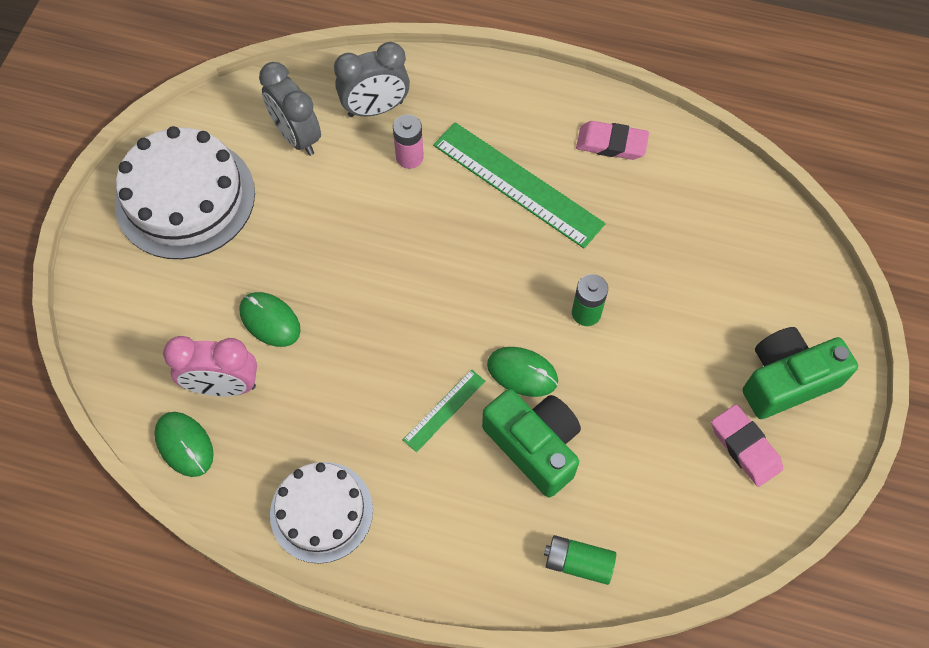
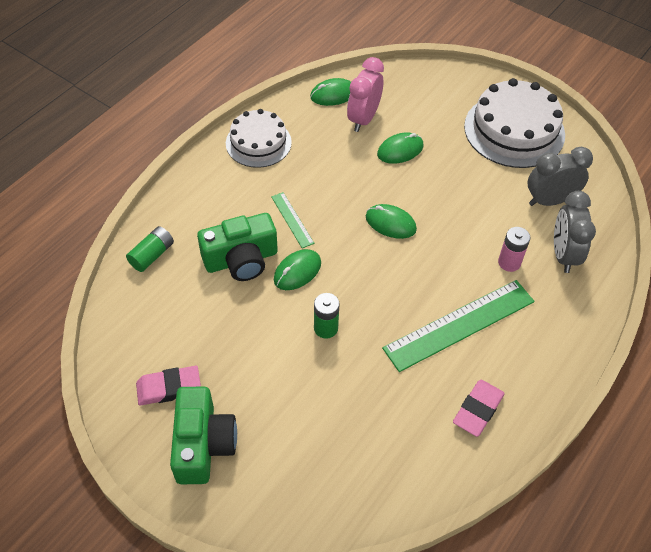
camera: 110 degrees right, 10 degrees down
(402, 294) = (390, 223): none -> green mouse

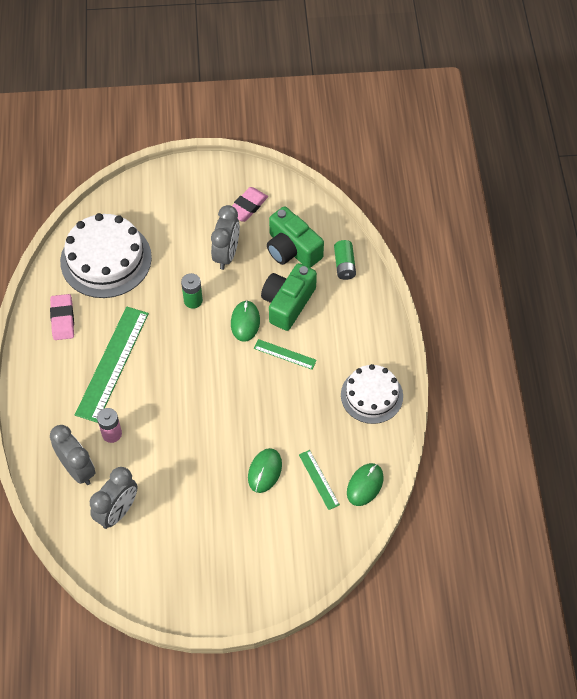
camera: 140 degrees right, 5 degrees up
(203, 444) = (199, 196): green camera -> green camera (292, 249)
(246, 350) = (226, 254): none -> grey clock
(363, 119) = (319, 479): pink clock -> green ruler
(390, 223) = (217, 402): green mouse -> none
(514, 130) = (193, 564): white cake -> white cake (106, 259)

